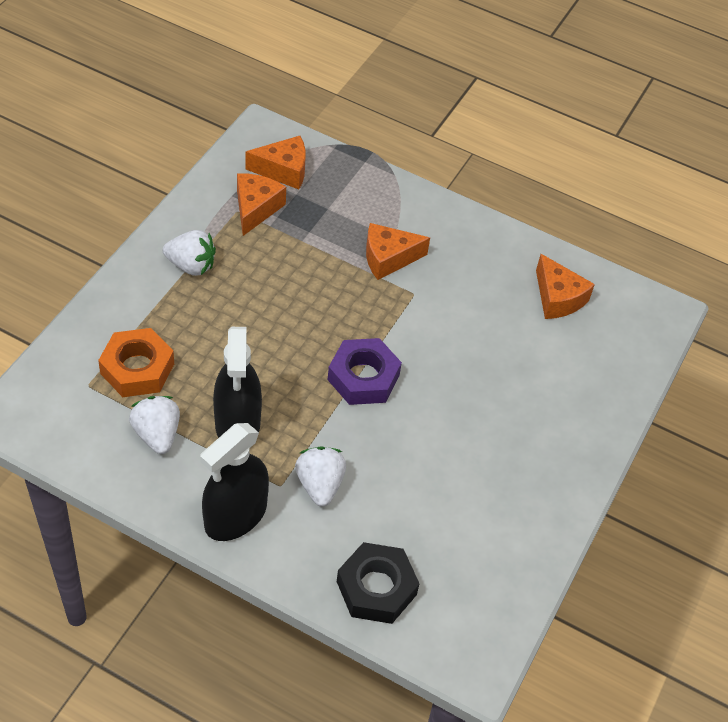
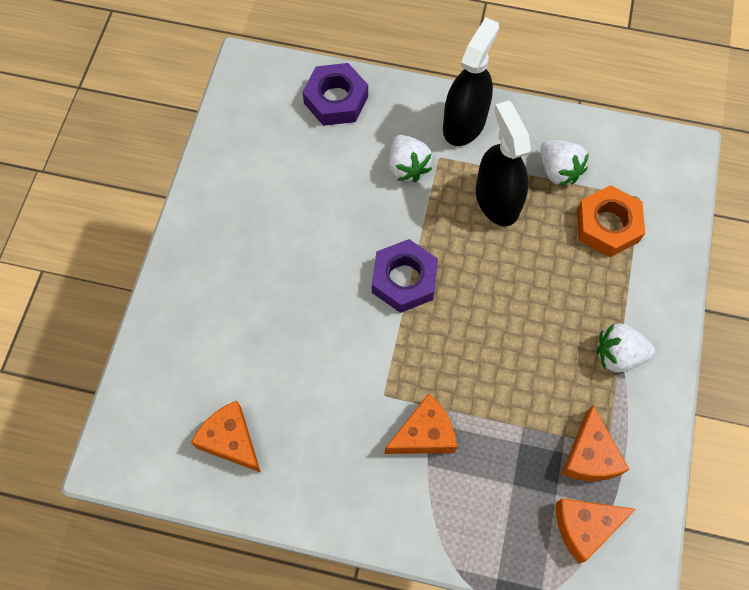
camera: 170 degrees right, 15 degrees up
(376, 588) = (336, 100): black nut -> purple nut

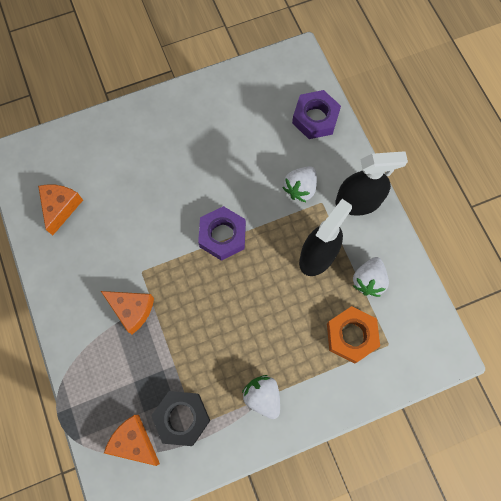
camera: 55 degrees right, 5 degrees up
(589, 455) = (182, 418): orange cheese -> black nut

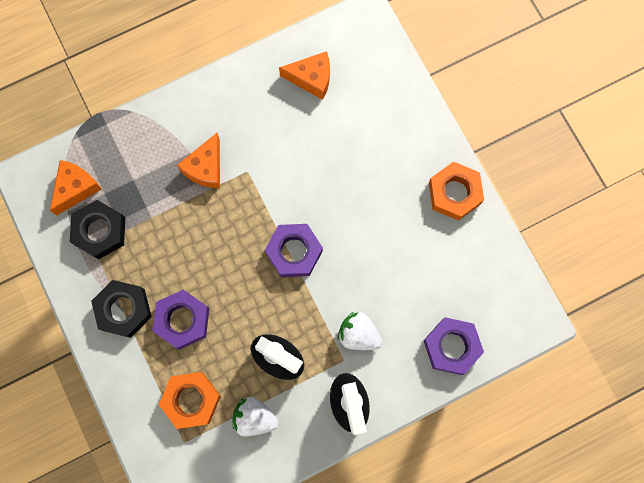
camera: 85 degrees right, 5 degrees up
(185, 102) = (454, 193): none -> orange nut
(262, 397) = (123, 310): white strawberry -> black nut
(277, 340) = (182, 320): none -> purple nut

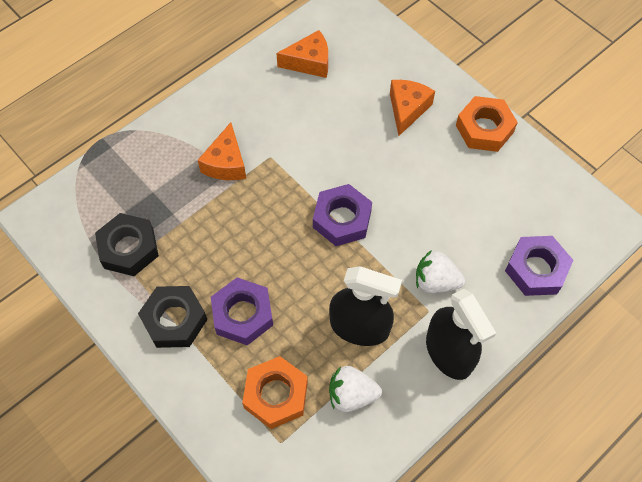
camera: 15 degrees left, 15 degrees down
(76, 188) = (93, 213): orange cheese -> orange cheese (407, 109)

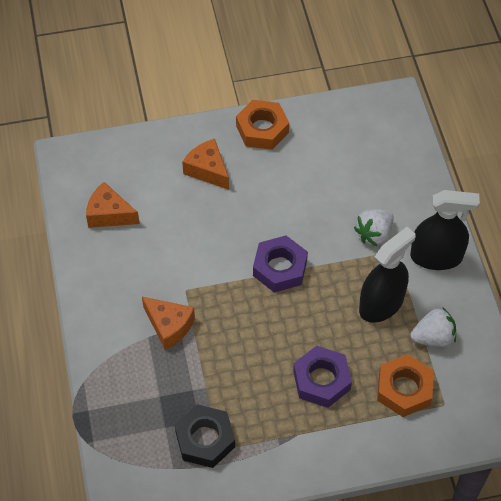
camera: 60 degrees left, 5 degrees down
(174, 320) = (296, 433): black nut -> none
(309, 62) = (109, 214): orange cheese -> orange cheese turned 90 degrees counterclockwise
(351, 395) = (433, 337): white strawberry -> white strawberry turned 135 degrees counterclockwise
(536, 269) = (403, 166): purple nut -> none

